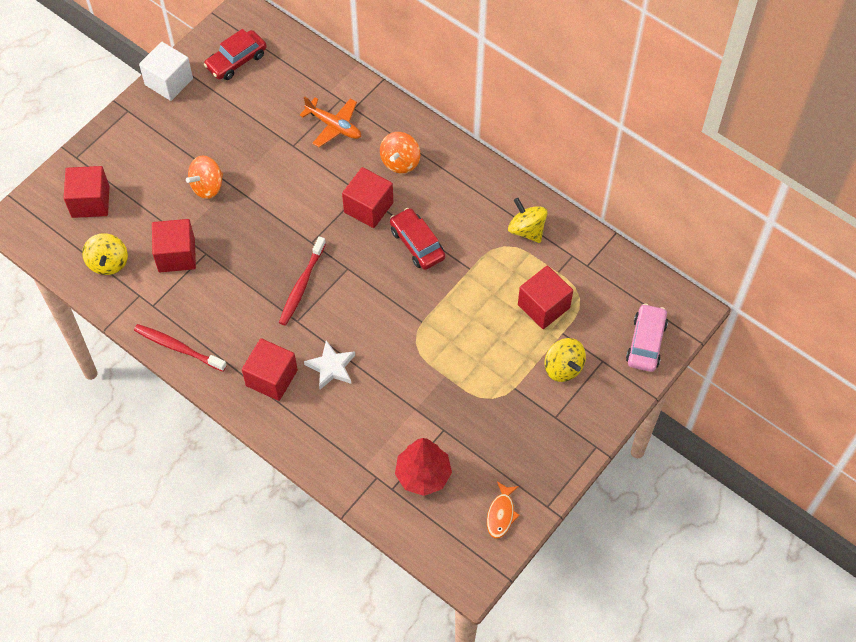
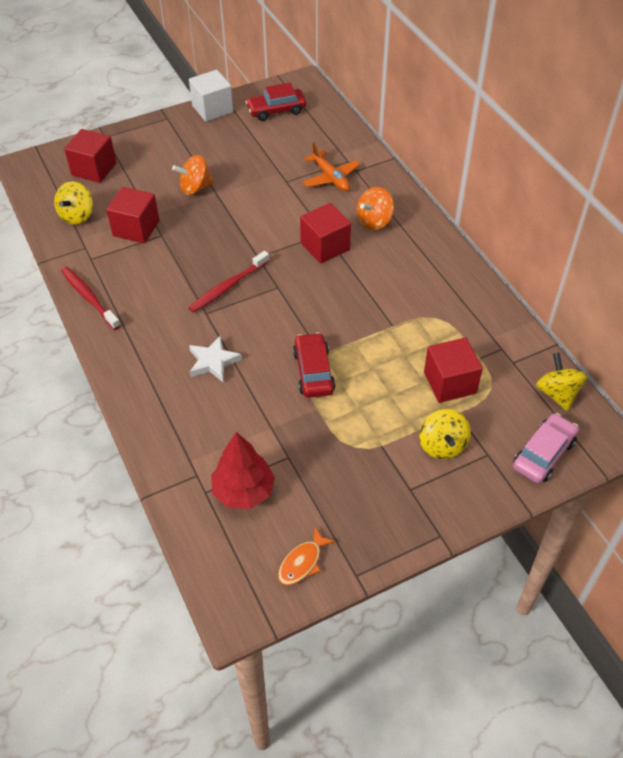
camera: 25 degrees right, 10 degrees down
(271, 378) = (153, 351): red cube -> none
(417, 244) = (353, 289): red car -> red car (313, 372)
(526, 230) = (466, 312): yellow spinning top -> yellow spinning top (557, 393)

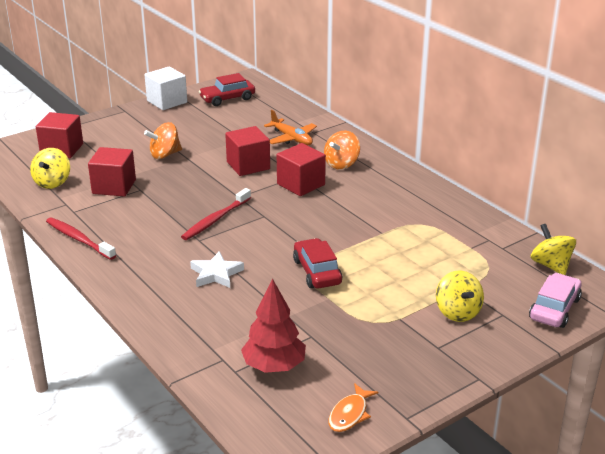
camera: 10 degrees left, 20 degrees down
(450, 382) = (449, 267): red cube -> red cube (248, 165)

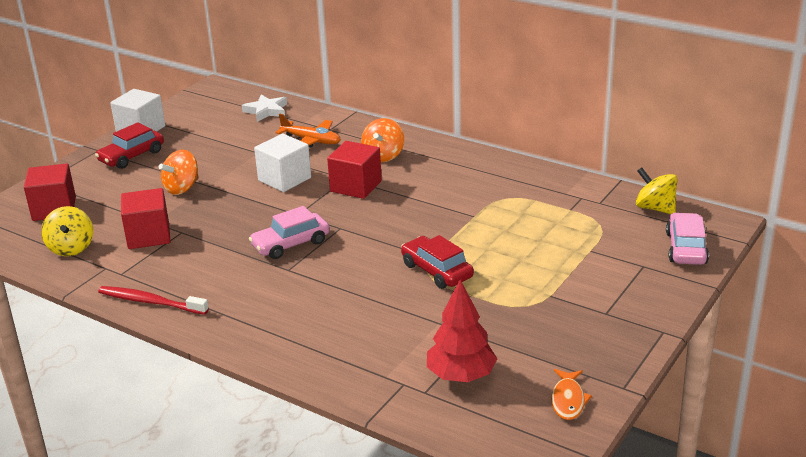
camera: 20 degrees left, 0 degrees up
(215, 219) = (290, 244): red toothbrush -> pink car
(216, 274) = (333, 300): white star -> white star (266, 111)
(227, 99) = (209, 113): red car -> red car (131, 156)
(248, 165) = (284, 179): red cube -> white cube
(457, 312) = (601, 275): yellow spinning top -> none

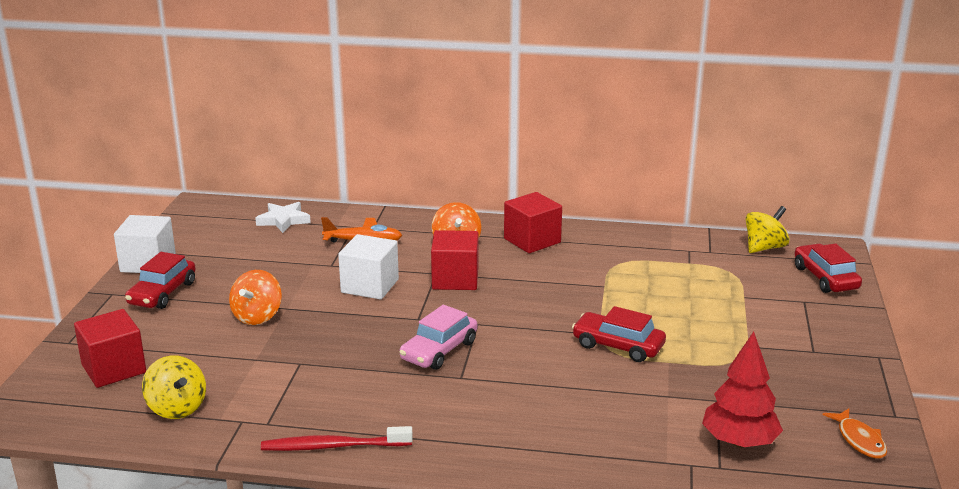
camera: 25 degrees left, 5 degrees down
(148, 236) = (264, 375): red cube -> red cube (532, 240)
(655, 208) = (764, 248): yellow spinning top -> yellow spinning top turned 120 degrees clockwise
(686, 248) = (825, 278): pink car -> red car

